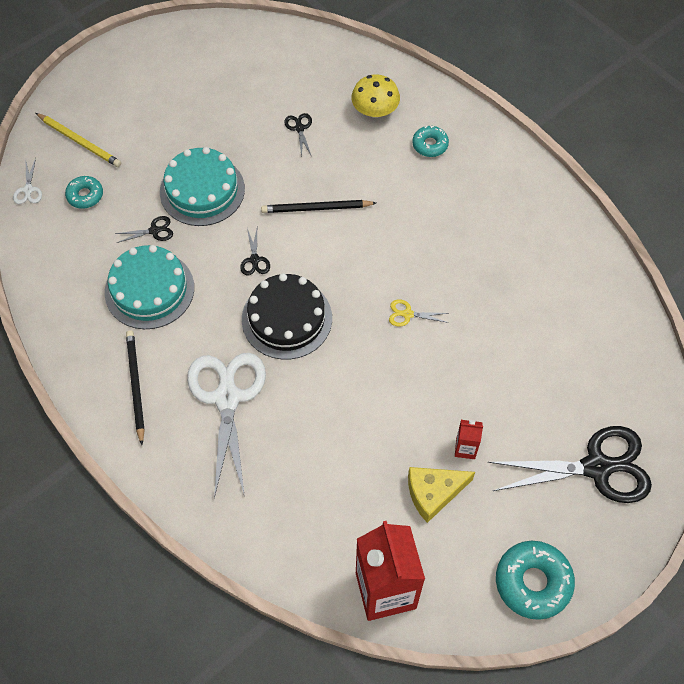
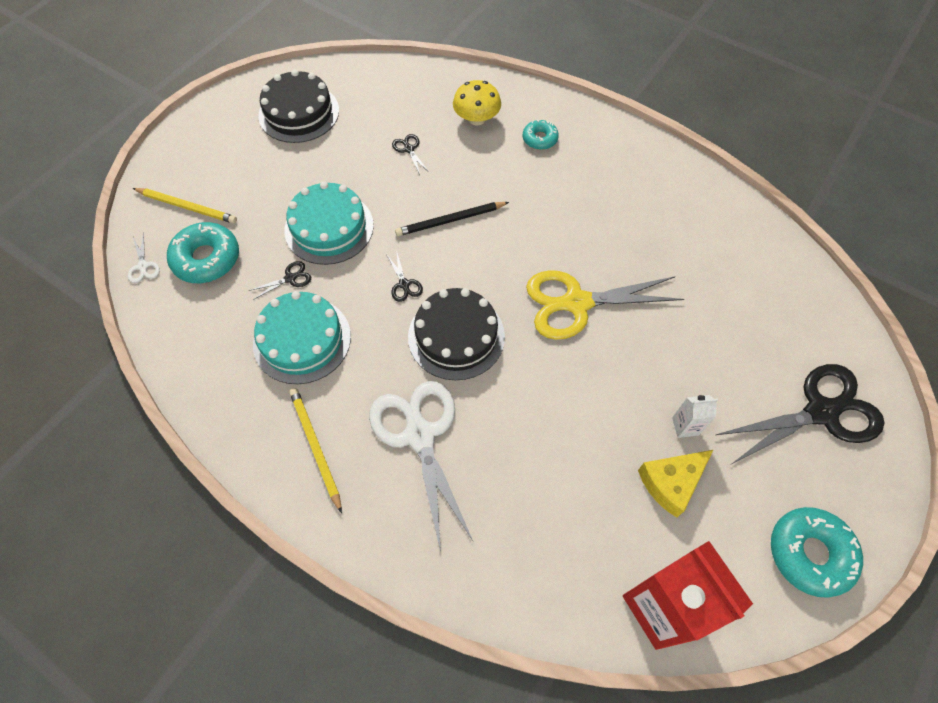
camera: 15 degrees left, 0 degrees up
(85, 195) = (207, 259): turquoise donut -> turquoise donut, size x1.73
(135, 386) = (315, 447): black pencil -> yellow pencil
(206, 68) = (299, 113): none -> black cake
(407, 314) = (577, 303): yellow scissors -> yellow scissors, size x2.48
(465, 448) = (685, 426): red carton -> white carton

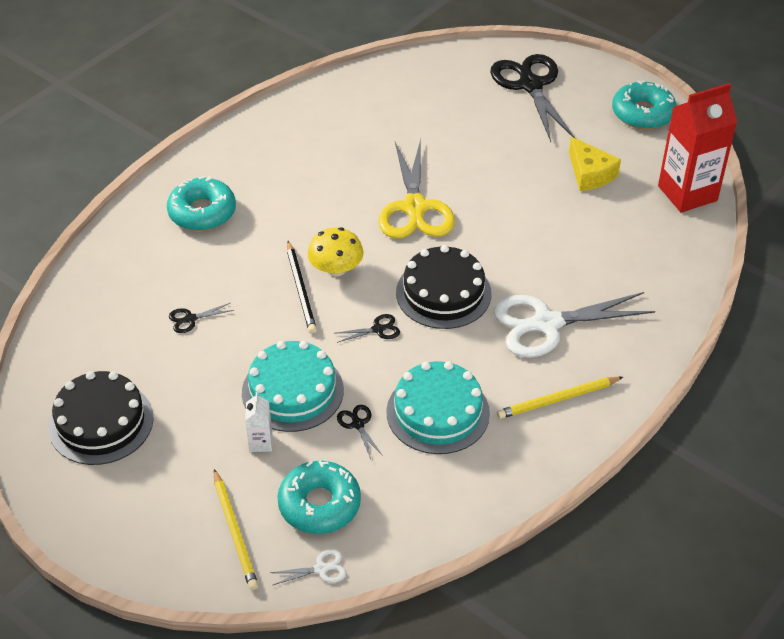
camera: 85 degrees left, 15 degrees down
(187, 207) = (235, 531): yellow pencil -> yellow pencil turned 135 degrees clockwise
(476, 119) = (158, 259): yellow mushroom -> yellow mushroom (336, 269)
(540, 139) = (202, 212): turquoise donut -> turquoise donut, size x1.73
(685, 426) = (541, 159): white carton -> white carton (261, 443)

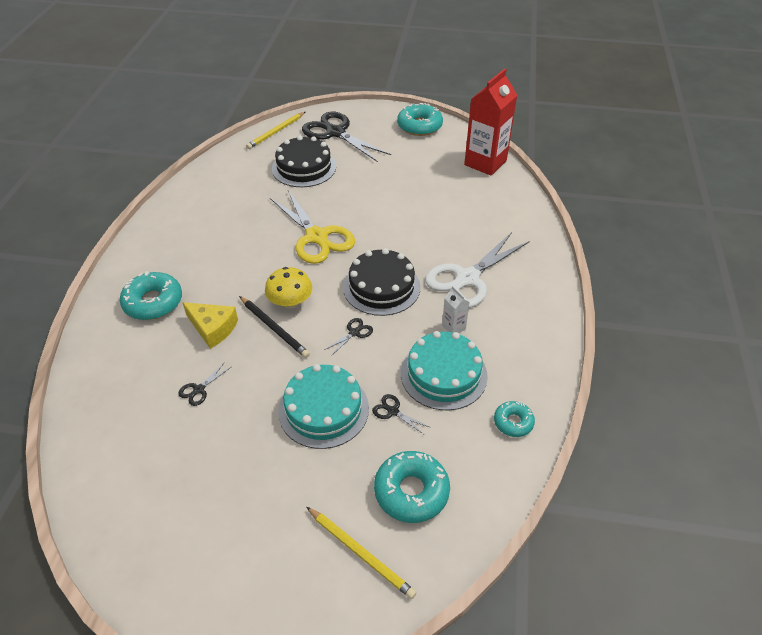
camera: 30 degrees left, 0 degrees up
(101, 422) = (176, 516): black cake -> black cake (304, 167)
(261, 443) = (328, 464): white carton -> white carton (453, 327)
(321, 569) = (453, 546): white scissors -> none
(471, 492) = (513, 422): none -> turquoise donut
(558, 399) = (516, 326): yellow pencil -> yellow pencil (276, 132)
(590, 174) = (416, 172): yellow cheese -> yellow cheese (213, 328)

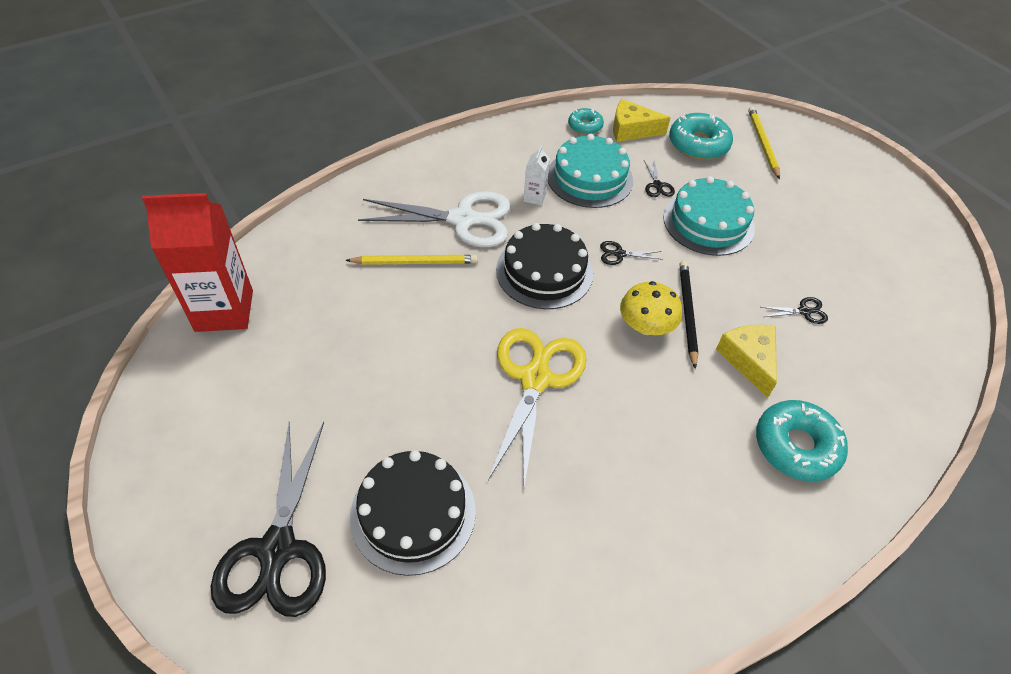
camera: 135 degrees left, 5 degrees up
(276, 132) = (347, 654): yellow pencil -> yellow pencil (414, 262)
(419, 126) = (170, 442): turquoise donut -> none
(478, 454) = (631, 130): none -> yellow cheese

